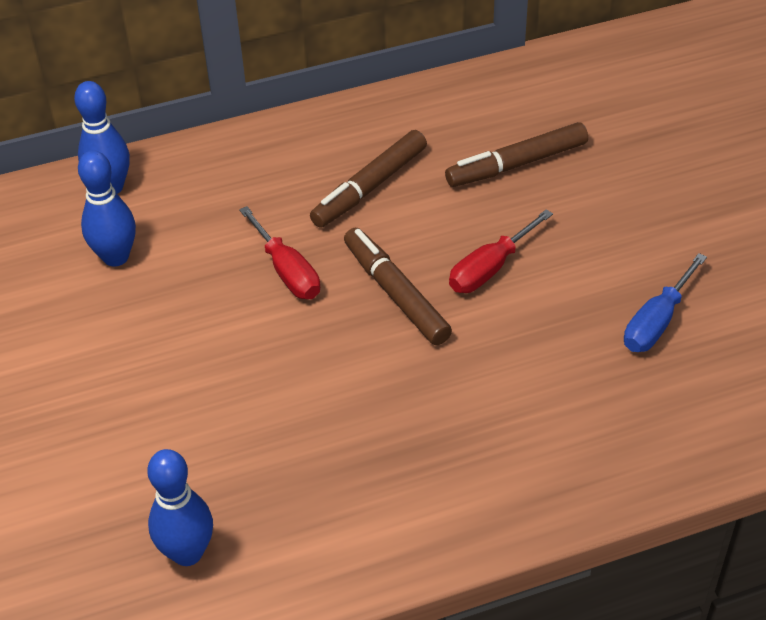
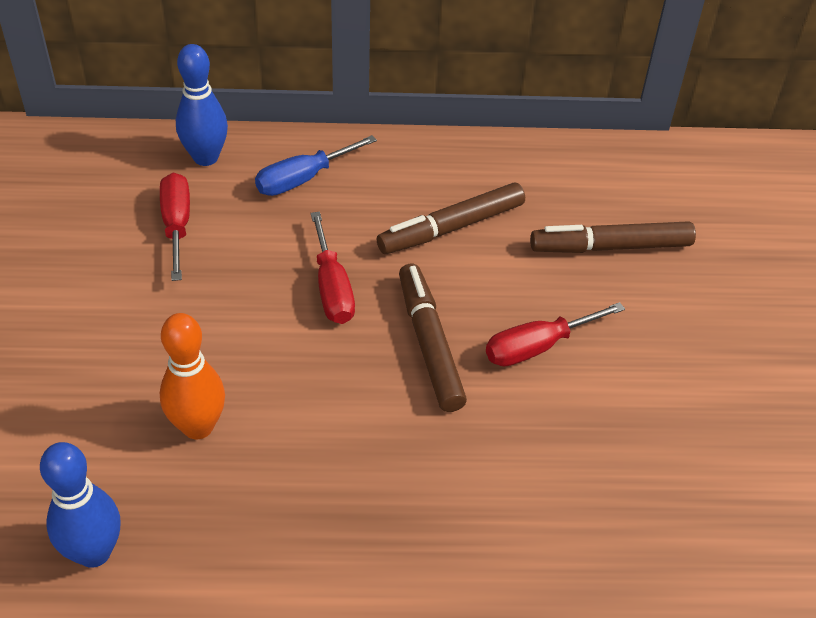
camera: 15 degrees right, 0 degrees up
(116, 257) = (177, 225): blue bowling pin -> red screwdriver
(225, 424) = (198, 427): none -> orange bowling pin
(657, 322) = (694, 460): blue screwdriver -> blue screwdriver (303, 179)

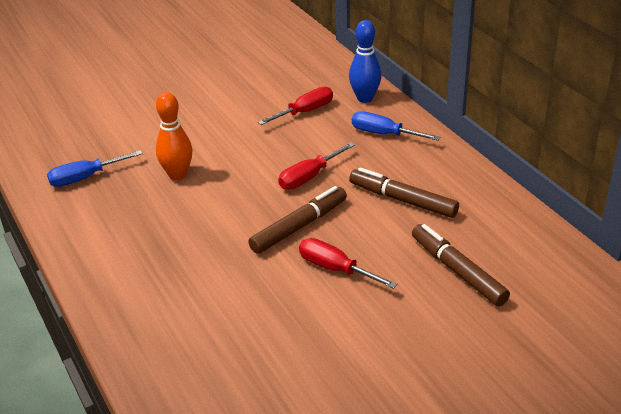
camera: 65 degrees right, 10 degrees down
(94, 552) = (85, 178): blue bowling pin -> blue screwdriver

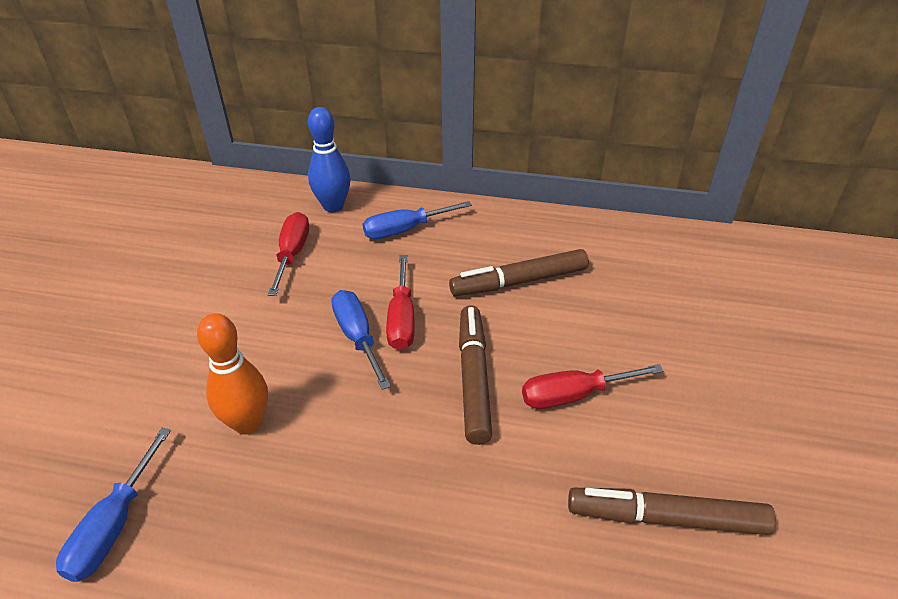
camera: 50 degrees left, 5 degrees up
(275, 171) = (357, 337): none -> blue screwdriver
(457, 271) = (661, 314): brown marker -> brown marker (666, 518)

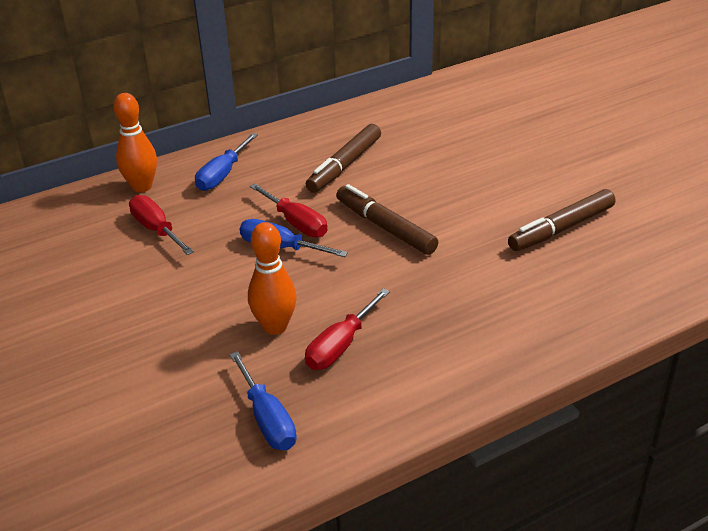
camera: 40 degrees left, 5 degrees down
(333, 206) = (142, 187): blue bowling pin -> orange bowling pin
(574, 395) = (452, 204): red screwdriver -> red screwdriver (340, 345)

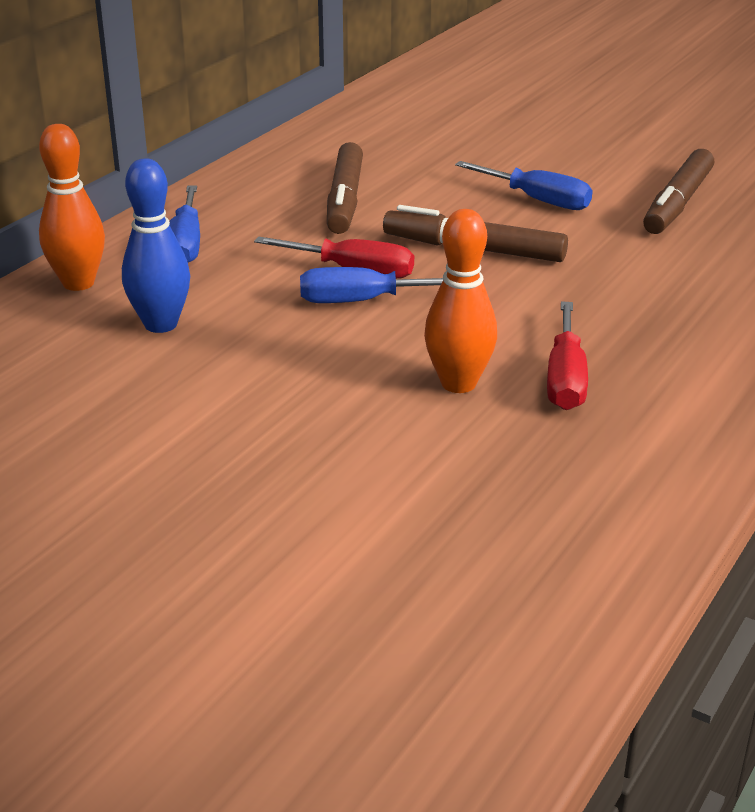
camera: 30 degrees left, 5 degrees down
(156, 229) = (161, 324): red screwdriver -> blue bowling pin
(267, 419) = (568, 480): blue screwdriver -> blue screwdriver (537, 200)

